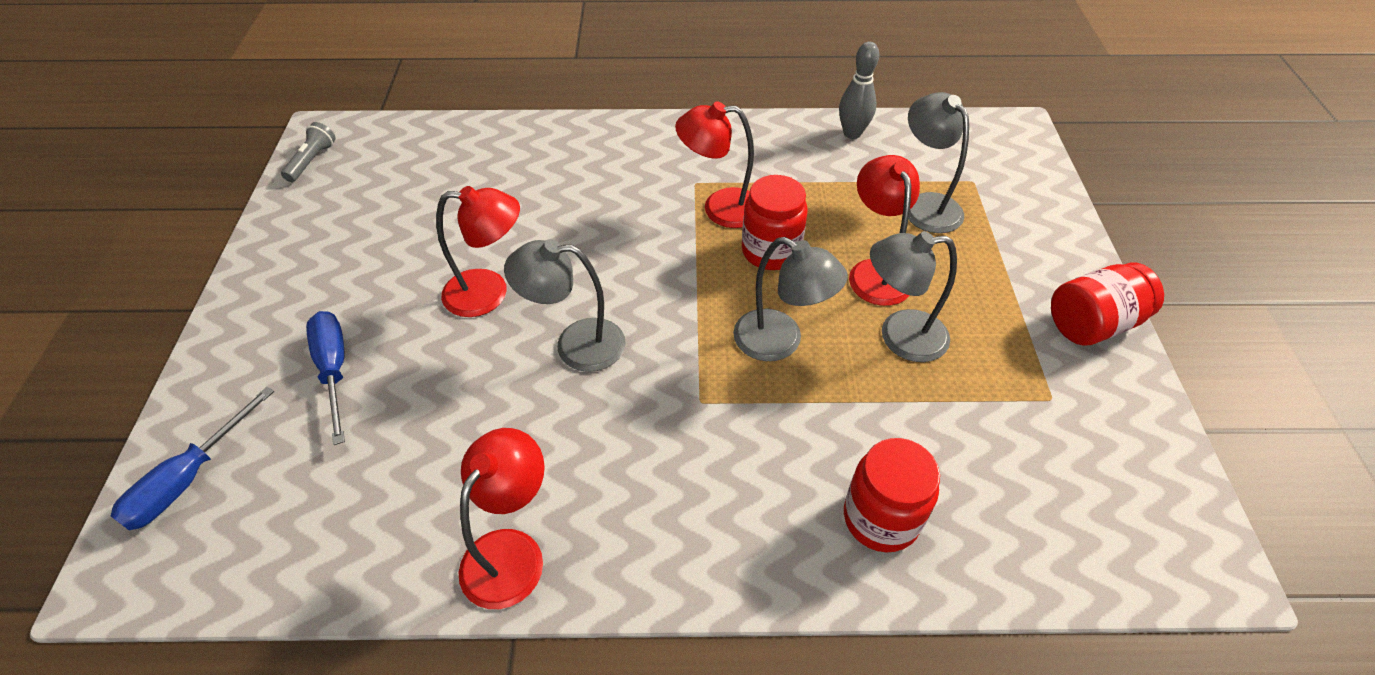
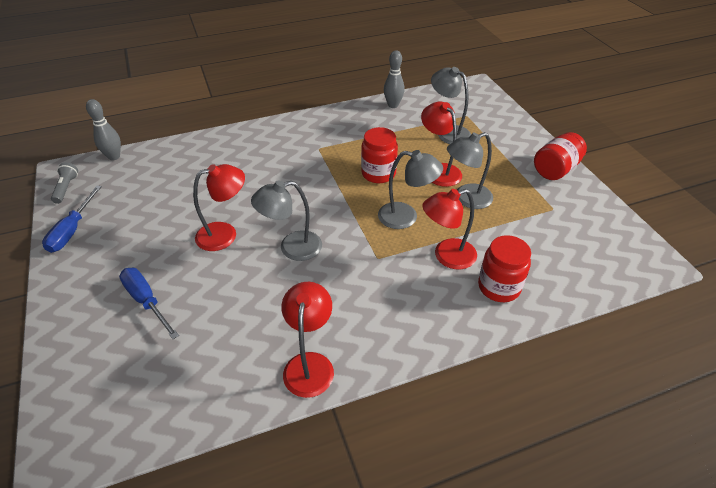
camera: 20 degrees left, 5 degrees down
(189, 479) = (79, 389): blue screwdriver -> blue screwdriver (72, 230)
(395, 126) = (114, 157): none -> grey bowling pin
(720, 208) = (339, 158): red lamp -> red lamp (446, 256)

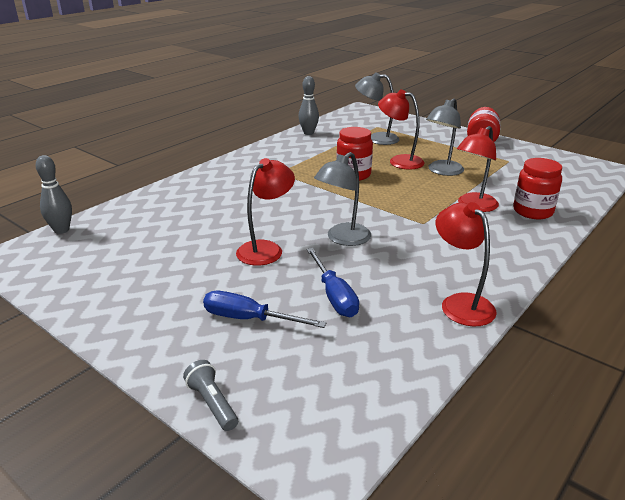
camera: 30 degrees left, 15 degrees down
(66, 188) = (31, 268): grey flashlight -> grey flashlight (212, 403)
(72, 230) = (85, 297): blue screwdriver -> blue screwdriver (334, 296)
(406, 217) = (412, 193): grey lamp -> none

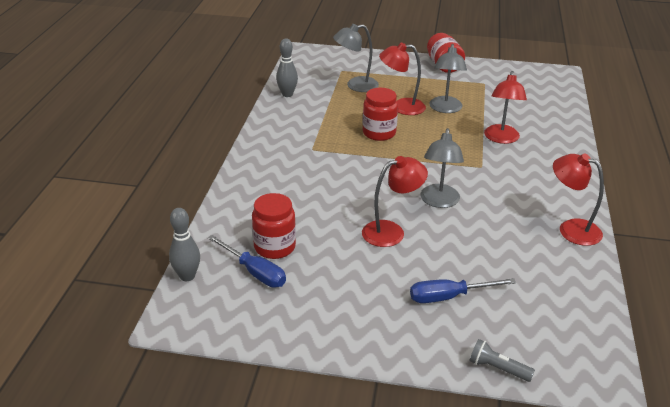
camera: 30 degrees left, 5 degrees up
(266, 249) = (391, 231): red lamp -> red lamp turned 60 degrees clockwise
(334, 296) = (486, 254): blue screwdriver -> blue screwdriver (254, 272)
(532, 211) = (545, 131): red jar -> red jar (274, 247)

